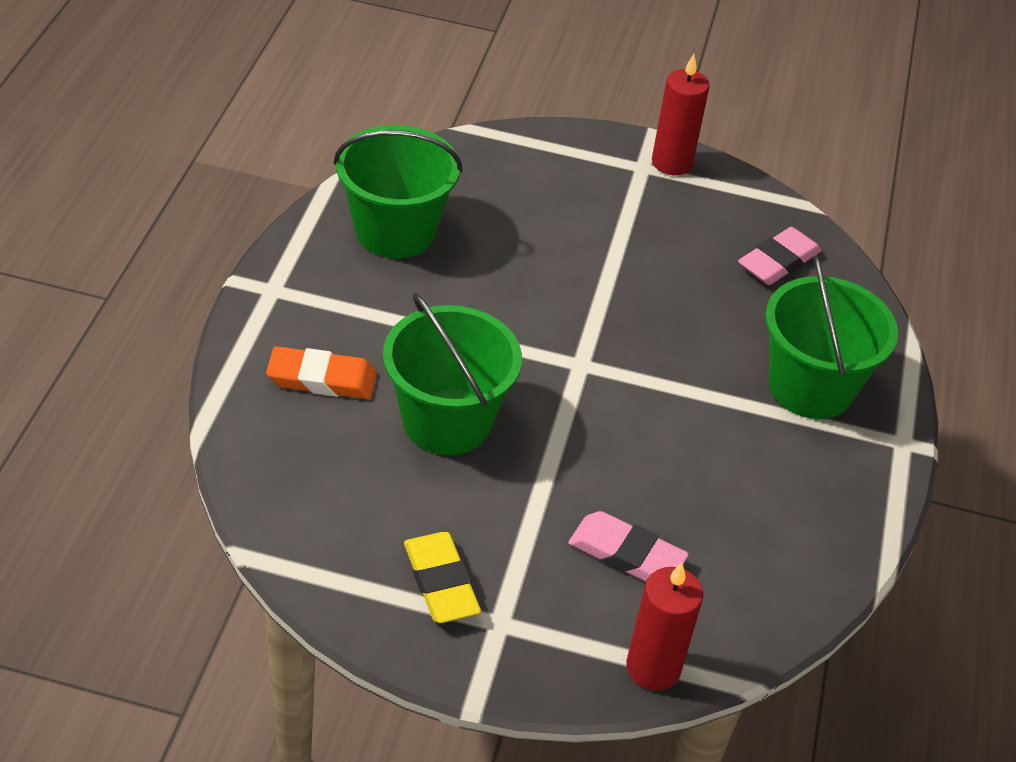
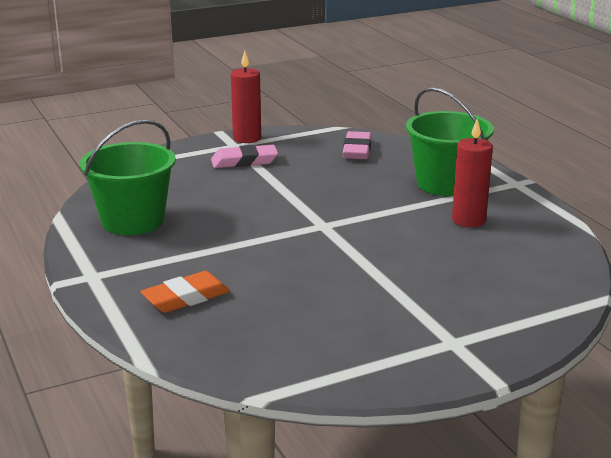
camera: 35 degrees left, 20 degrees down
(441, 582) = (395, 344): yellow eraser -> none
(447, 421) = (288, 279): green bucket -> none
(626, 554) = (468, 282): pink eraser -> pink eraser (244, 161)
(653, 668) = (554, 316): red candle -> red candle (468, 220)

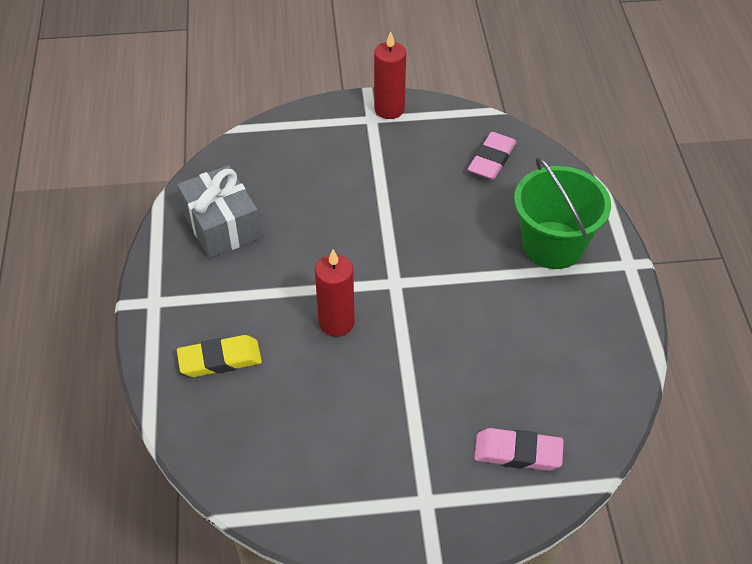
camera: 20 degrees right, 25 degrees up
(133, 221) = (221, 225): green bucket -> grey gift
(186, 297) = (220, 359): orange eraser -> yellow eraser
(244, 161) = (368, 151): pink eraser -> pink eraser (518, 453)
(468, 220) = (543, 315): red candle -> red candle (336, 322)

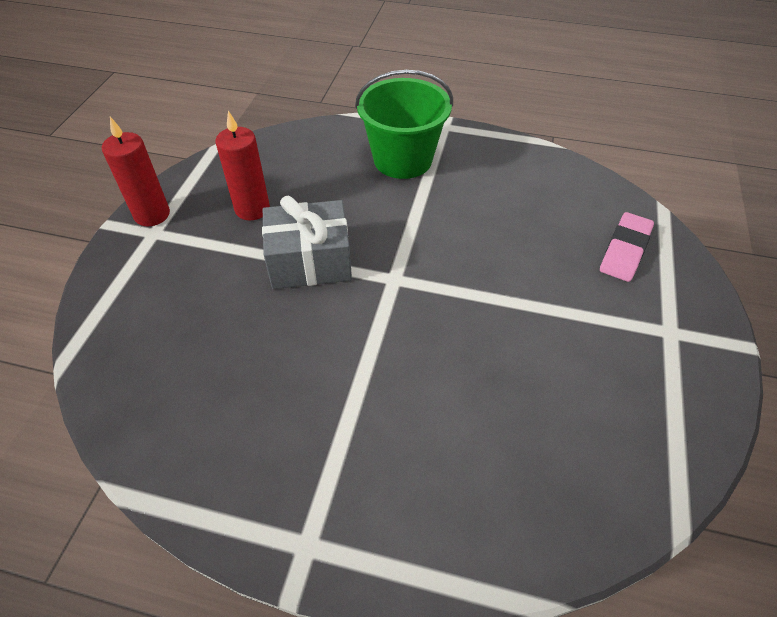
camera: 70 degrees left, 0 degrees up
(220, 359) = (439, 480): yellow eraser -> none
(221, 225) = (219, 423): grey gift -> grey gift (310, 261)
(336, 322) = (428, 343): red candle -> red candle (252, 209)
(491, 159) = (277, 165): pink eraser -> none

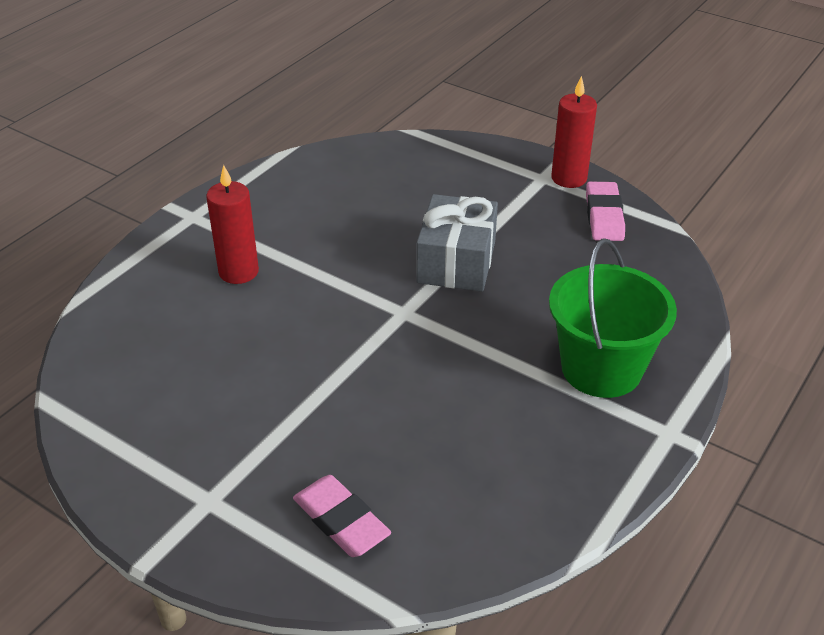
camera: 110 degrees right, 10 degrees down
(210, 184) = (604, 216): none -> pink eraser
(252, 209) = (552, 238): red candle -> red candle (238, 272)

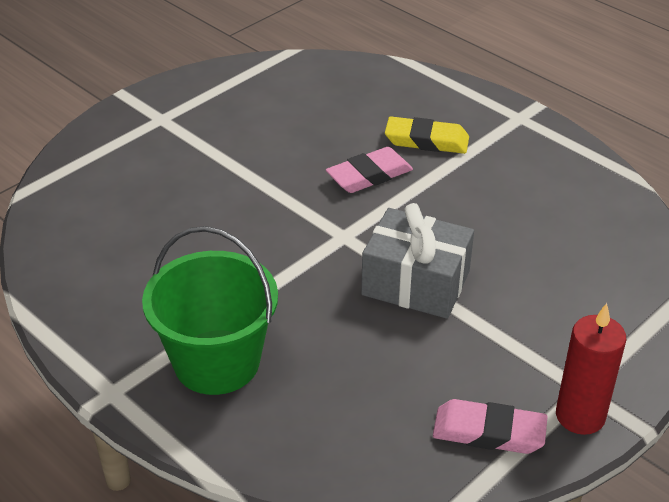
camera: 100 degrees right, 0 degrees up
(238, 272) = (426, 140): red candle -> yellow eraser
(341, 521) = (111, 176): pink eraser -> pink eraser (369, 175)

